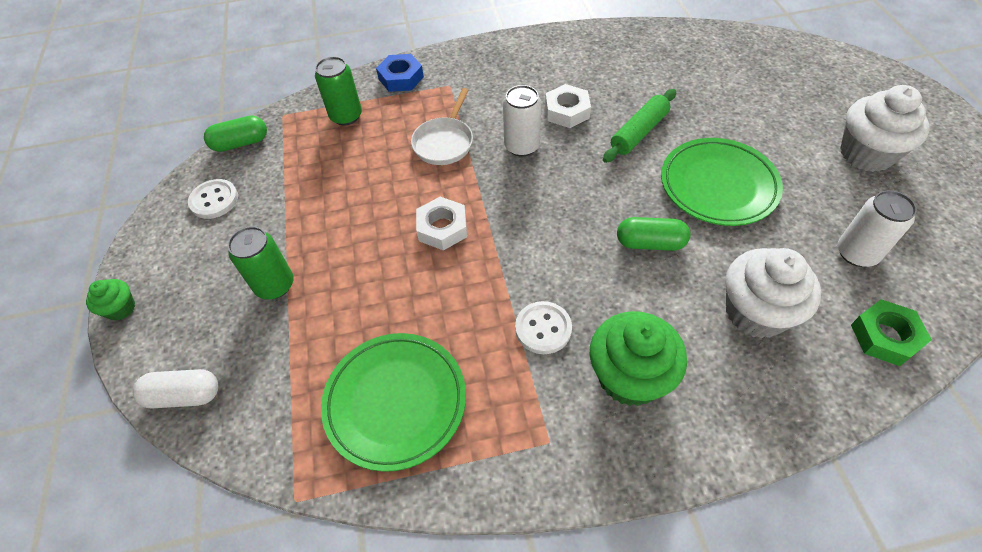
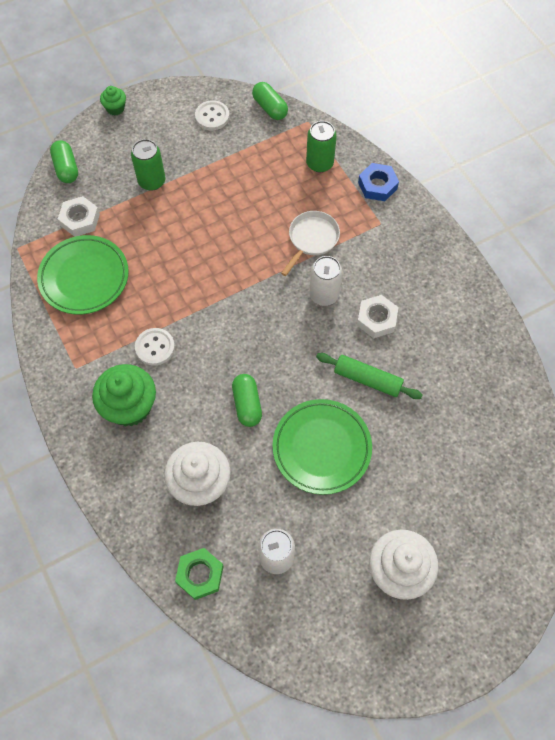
camera: 70 degrees right, 10 degrees up
(184, 395) = (66, 168): white capsule -> green capsule
(442, 228) = (225, 263): white nut -> white nut (80, 220)
(444, 142) = (311, 239): white pan -> white pan turned 120 degrees clockwise

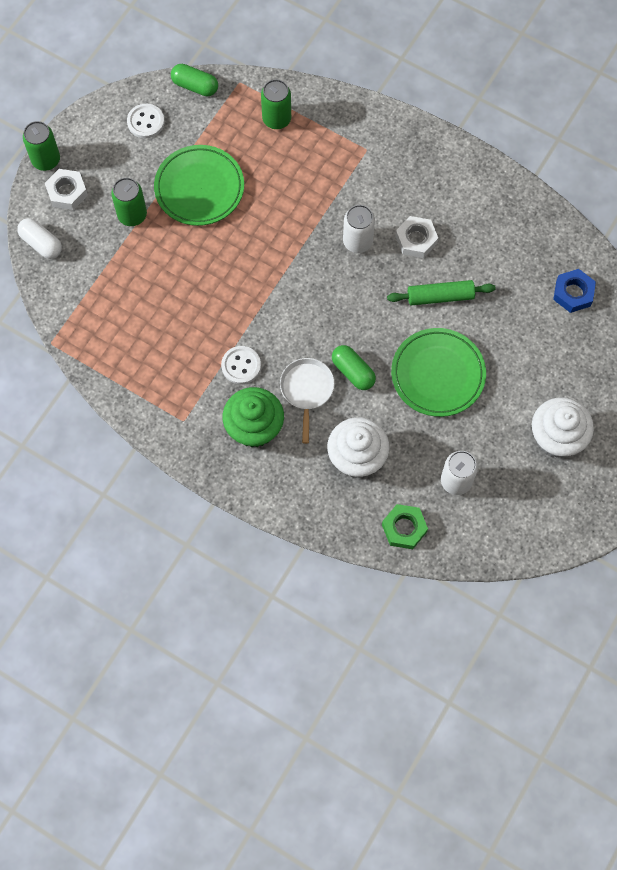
camera: 30 degrees left, 5 degrees up
(66, 168) = (41, 243): green capsule -> white capsule
(80, 220) = (90, 286): white nut -> white nut (67, 192)
(84, 277) = (133, 337): green plate -> green plate (199, 188)
(115, 108) = (46, 160): green cupcake -> green can
(311, 239) = (315, 196): white pan -> white pan (307, 390)
(377, 185) = (342, 114): blue nut -> blue nut (573, 293)

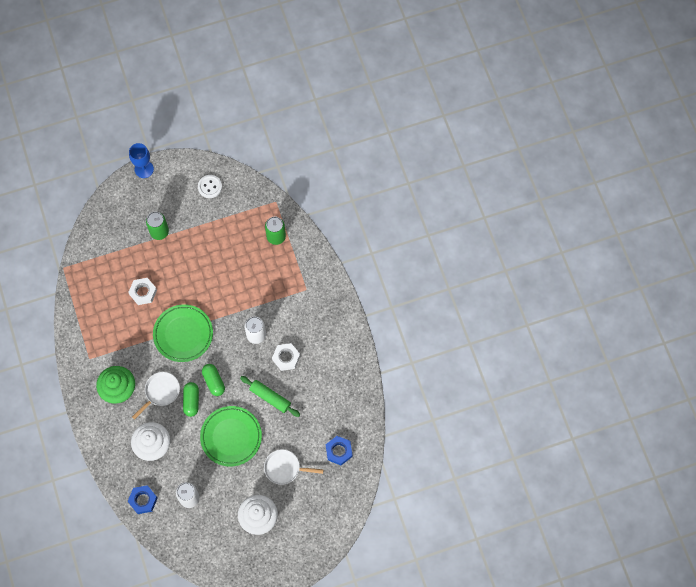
camera: 40 degrees right, 0 degrees up
(41, 243) = (103, 212): white capsule -> none
(46, 160) = (144, 169): green can -> blue goblet
(67, 192) = (139, 194): white nut -> white nut (143, 292)
(195, 86) = (251, 186): green capsule -> green capsule (214, 381)
(199, 188) = (204, 244): green plate -> green plate (183, 334)
(241, 366) = (141, 353): white button -> none
(404, 528) = (143, 500): green nut -> blue nut
(532, 359) = (285, 468): none -> white pan

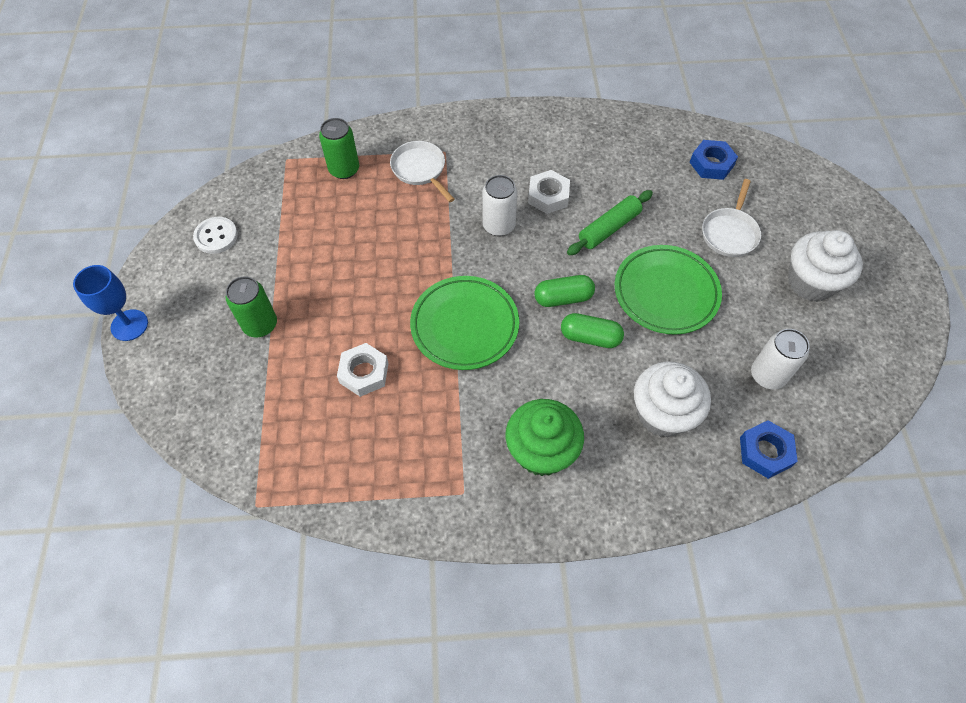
camera: 75 degrees left, 10 degrees down
(160, 392) = (562, 382): white pan -> white pan (420, 170)

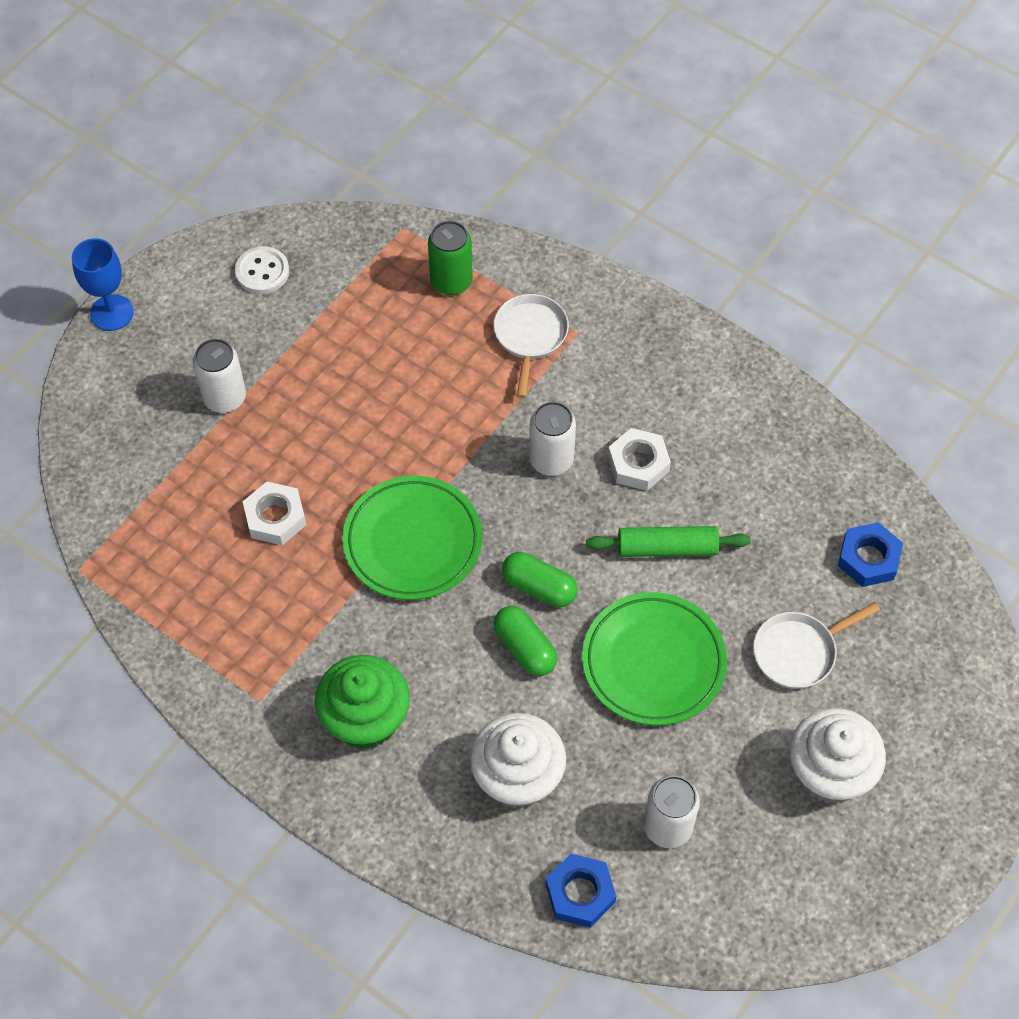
camera: 40 degrees right, 0 degrees up
(260, 325) = (224, 398): green can -> white can

